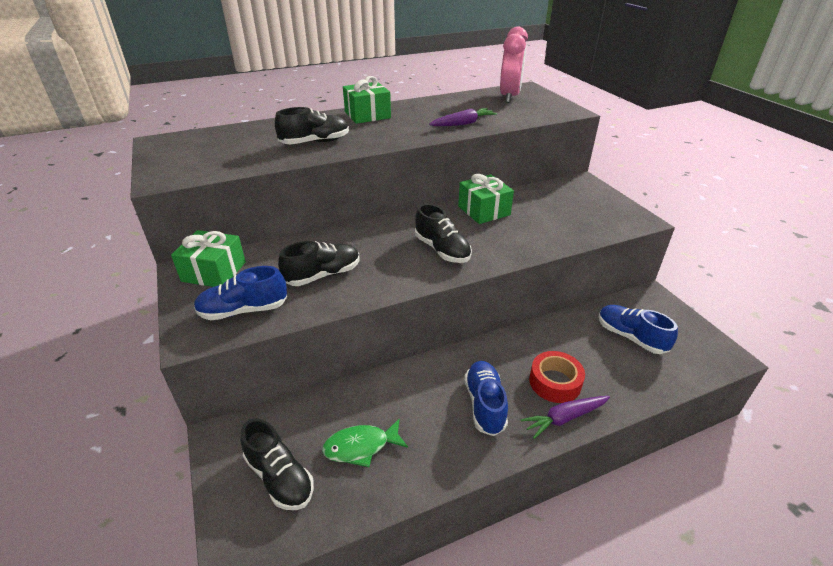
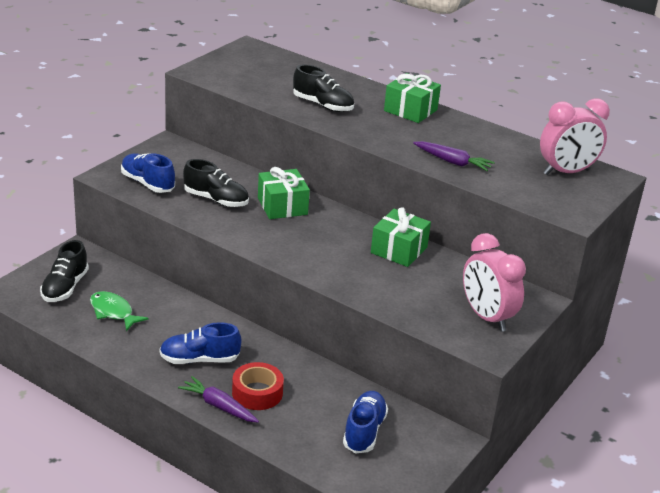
camera: 55 degrees right, 5 degrees down
(214, 271) = (177, 155): green gift -> green gift (282, 206)
(442, 250) = (306, 244): black shoe -> none
(485, 404) = (199, 359): blue shoe -> blue shoe turned 150 degrees counterclockwise
(596, 206) = (486, 317): none -> pink clock

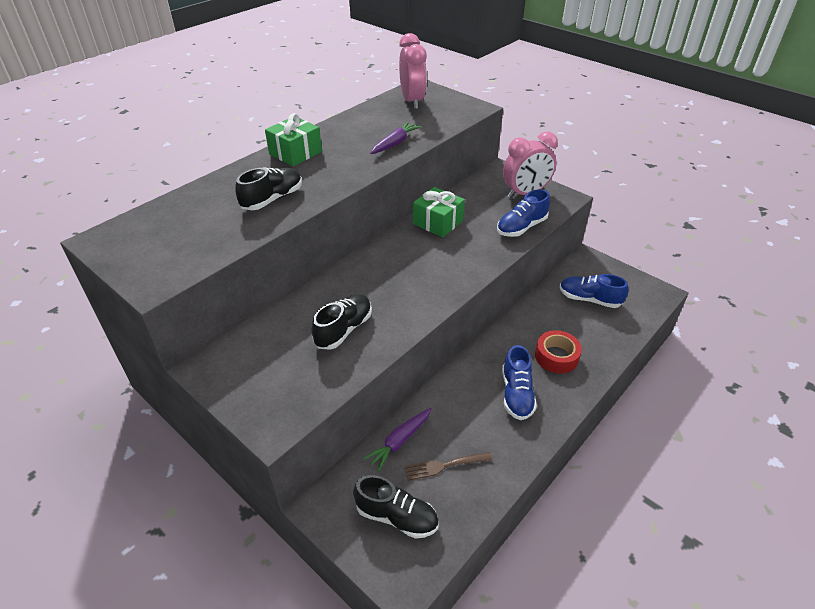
camera: 80 degrees left, 10 degrees up
(113, 312) = (444, 466): green fish -> brown fork
(147, 183) = (299, 387): blue shoe -> blue shoe (521, 227)
(219, 406) = (578, 382): purple carrot -> purple carrot (400, 441)
(282, 206) = (361, 283): green gift -> none

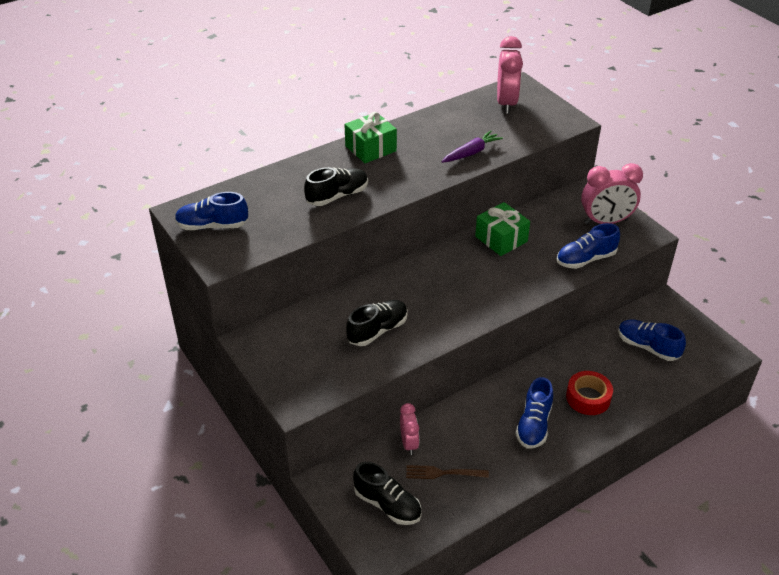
camera: 15 degrees right, 0 degrees up
(138, 248) = (212, 226): none -> blue shoe
(400, 441) = (409, 443): purple carrot -> pink clock

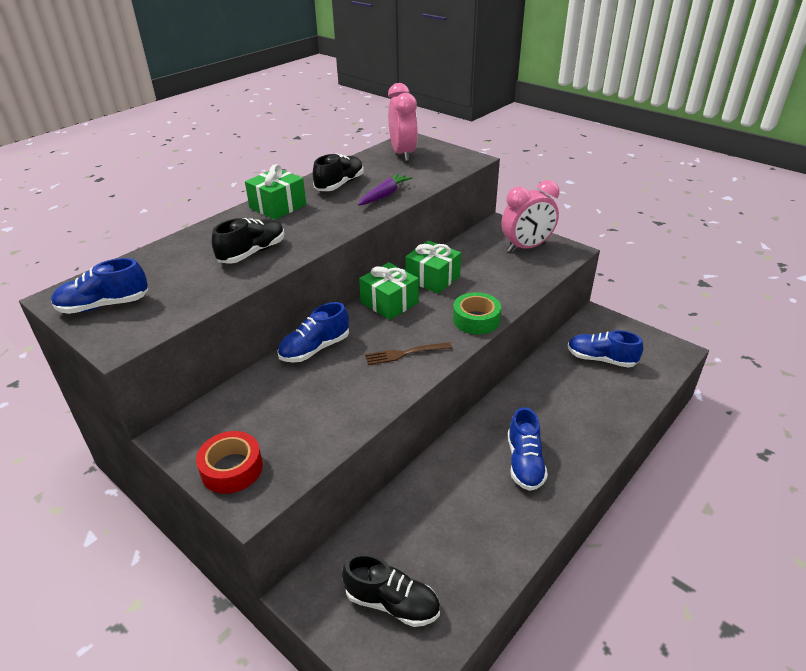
camera: 15 degrees left, 5 degrees down
(377, 330) = (330, 392): black shoe -> black shoe (339, 184)
(409, 443) = (394, 517): pink clock -> none
(443, 473) = (445, 543): brown fork -> brown fork (405, 353)
(453, 256) = (389, 302): none -> green gift
(525, 289) = (476, 320): none -> green tape
(586, 259) = (523, 282): blue shoe -> blue shoe (315, 349)
(588, 398) = (567, 421): red tape -> red tape (232, 469)

